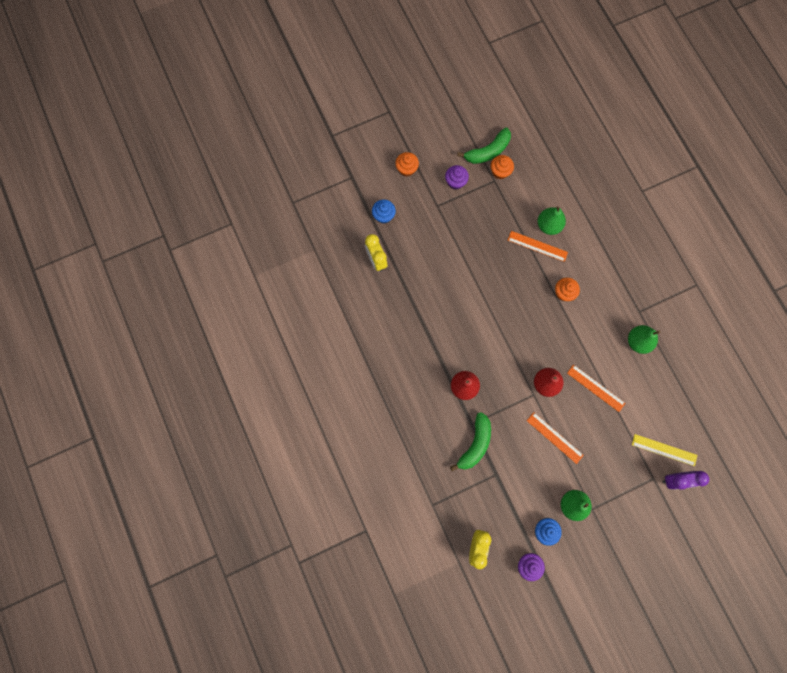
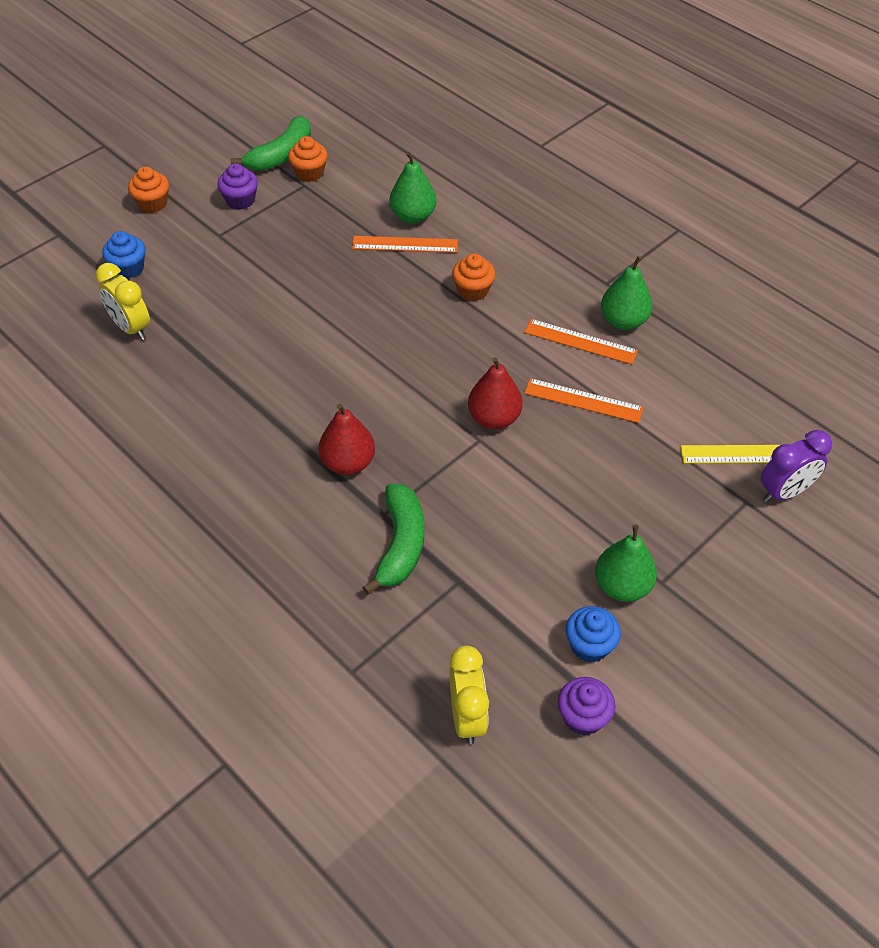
camera: 20 degrees left, 25 degrees down
(554, 437) = (544, 492): orange ruler -> orange ruler (580, 342)

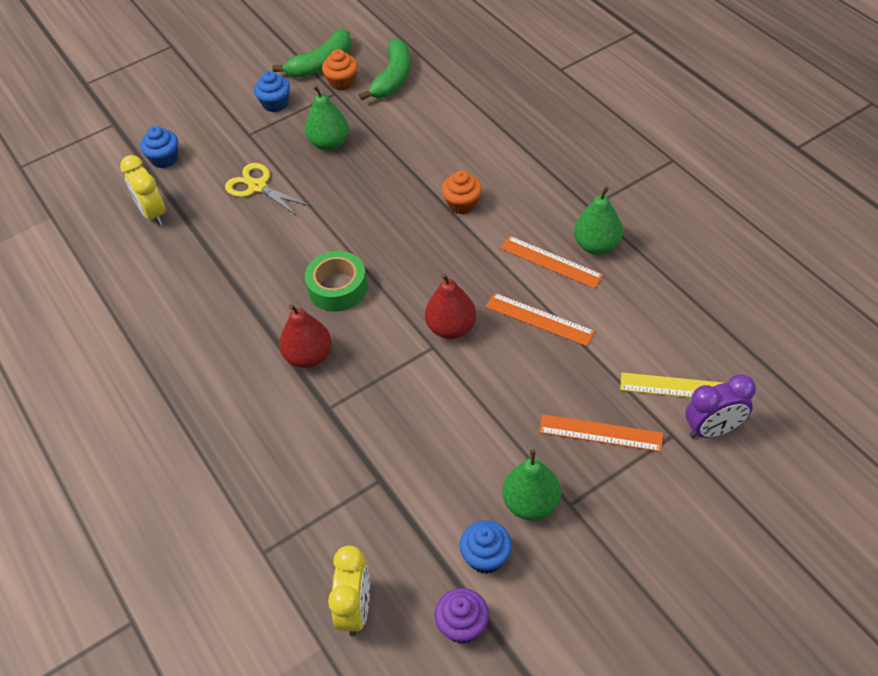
camera: 15 degrees right, 0 degrees up
(152, 203) = (199, 101): orange cupcake -> none
(240, 200) = (275, 104): purple cupcake -> blue cupcake
(243, 290) = (257, 186): none -> yellow scissors
(361, 389) = (337, 288): none -> green tape
(401, 544) = (337, 438): green banana -> green banana (393, 78)
(405, 244) = (411, 155): orange ruler -> orange ruler (600, 433)
(413, 216) = (425, 129): green pear -> green pear (329, 143)

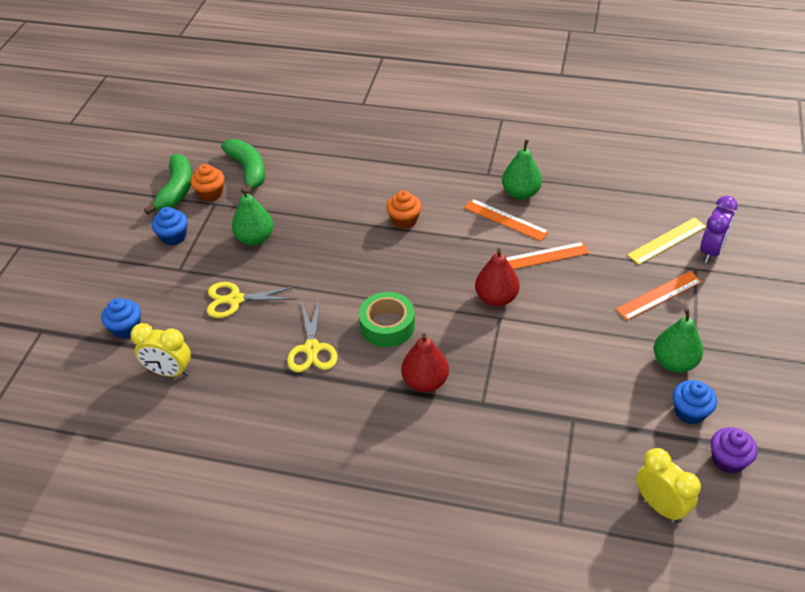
camera: 45 degrees left, 5 degrees down
(262, 266) = (312, 349): none -> yellow scissors
(551, 262) = (506, 220): orange ruler -> orange ruler turned 45 degrees clockwise

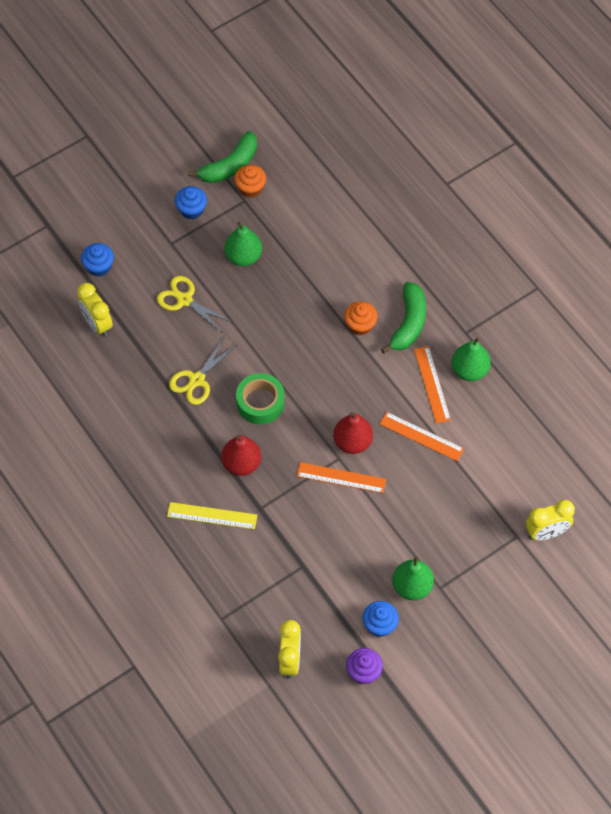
camera: 40 degrees right, 15 degrees up
(248, 170) = (296, 186): green banana -> green banana (409, 323)
(659, 295) = (464, 533): orange ruler -> orange ruler (341, 477)
(667, 241) = (525, 498): yellow ruler -> yellow ruler (212, 515)
(711, 251) = (546, 532): purple clock -> yellow clock

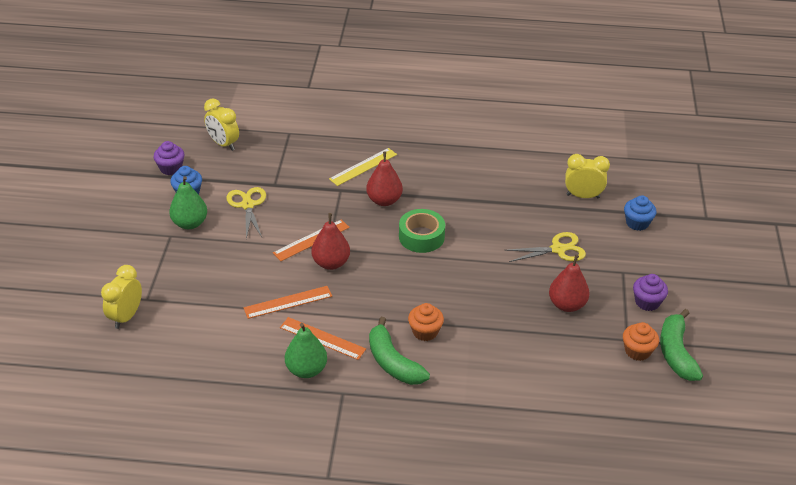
camera: 130 degrees right, 20 degrees down
(191, 210) = (647, 302): blue cupcake -> purple cupcake
(196, 380) = (478, 217): yellow scissors -> yellow scissors (247, 205)
(243, 256) = (567, 305): green pear -> red pear

